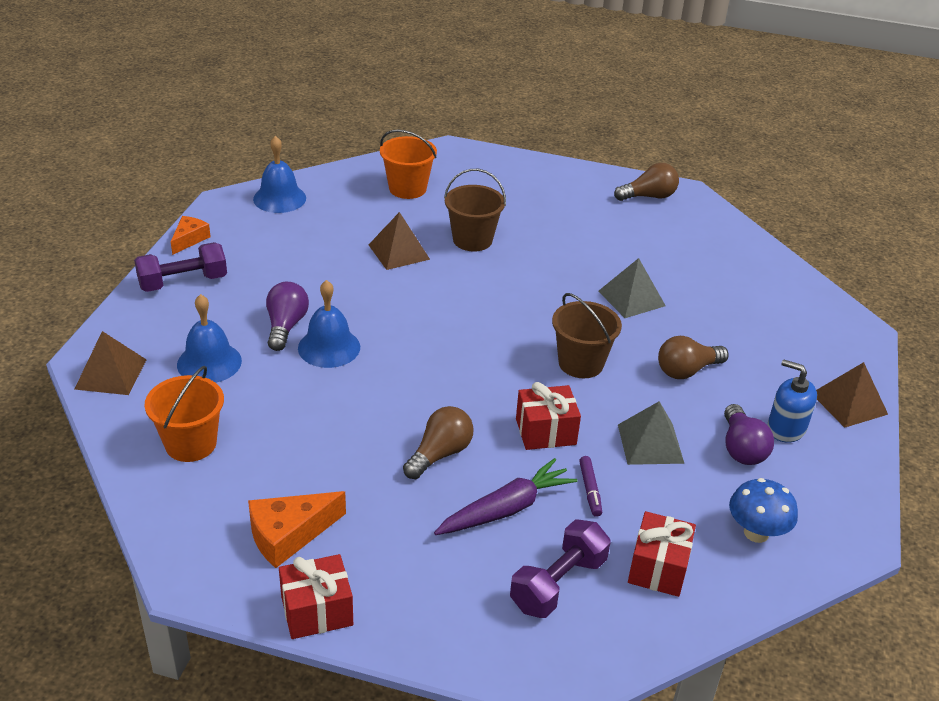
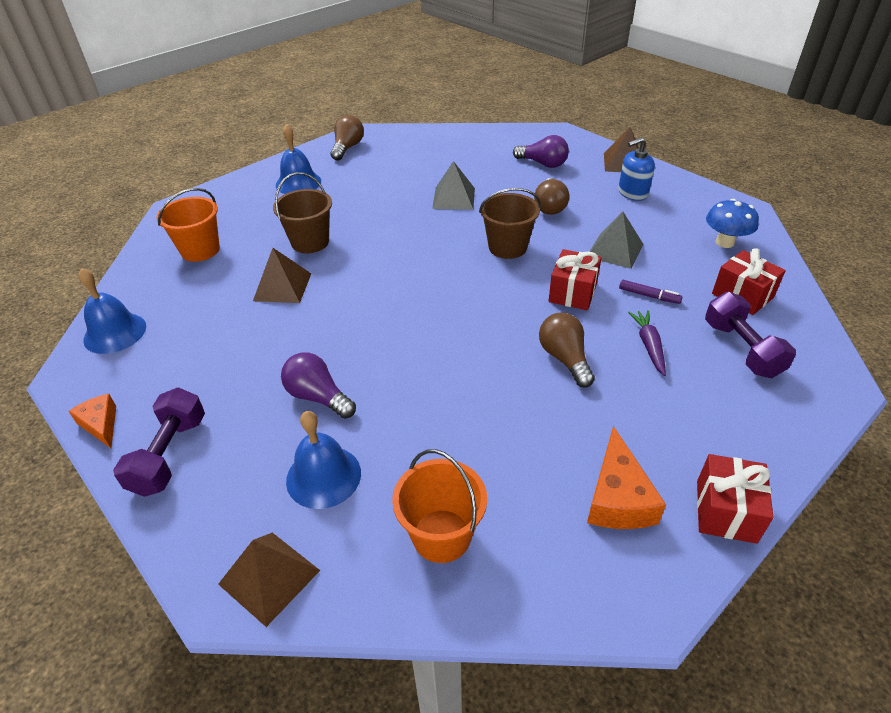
camera: 55 degrees left, 5 degrees up
(329, 347) = (375, 377): blue bell -> blue bell (298, 183)
(506, 509) = (649, 346): purple carrot -> purple carrot, size x0.66
(741, 448) = (642, 216): purple light bulb -> purple light bulb (543, 164)

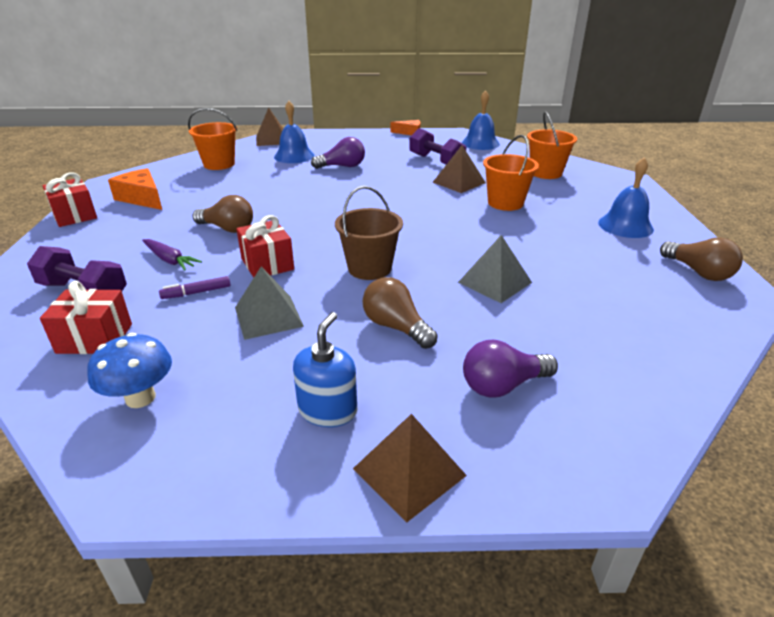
camera: 130 degrees right, 10 degrees down
(169, 455) = (366, 138): purple dumbbell -> purple dumbbell (436, 161)
(310, 242) = (505, 203): brown bucket -> orange bucket

